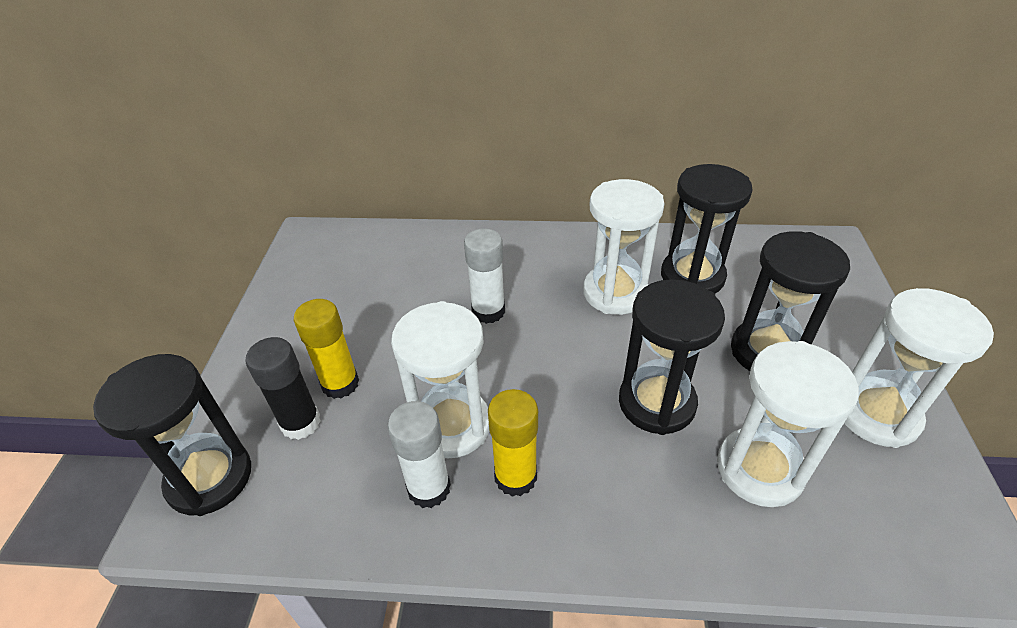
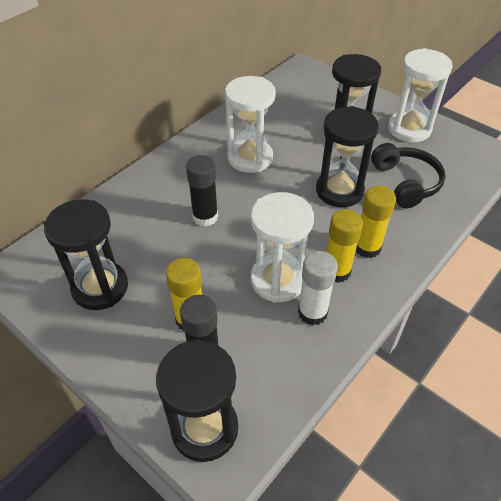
camera: 55 degrees left, 5 degrees up
(488, 311) = (205, 217): white glue stick -> black glue stick
(587, 489) = (367, 247): none -> yellow glue stick
(692, 276) = (271, 124): black hourglass -> black hourglass (100, 287)
(759, 469) = (406, 183): white hourglass -> black headphones

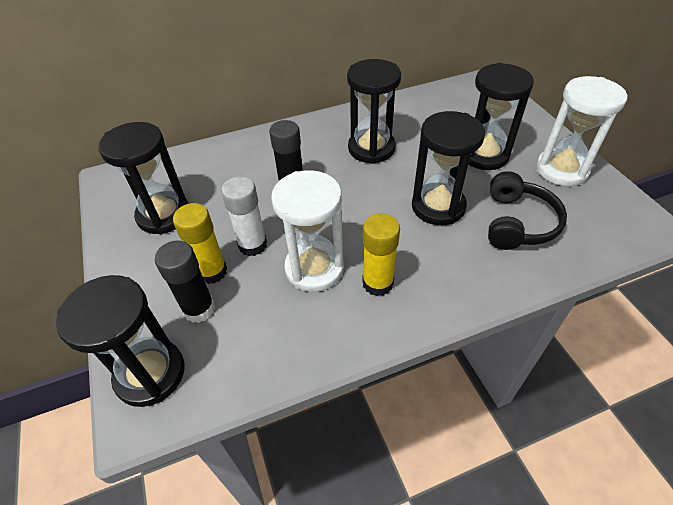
camera: 30 degrees right, 0 degrees up
(250, 158) = (371, 148): white hourglass -> black hourglass
(312, 313) = (324, 313): white glue stick -> white glue stick (252, 245)
(367, 247) = (427, 272): yellow glue stick -> none

